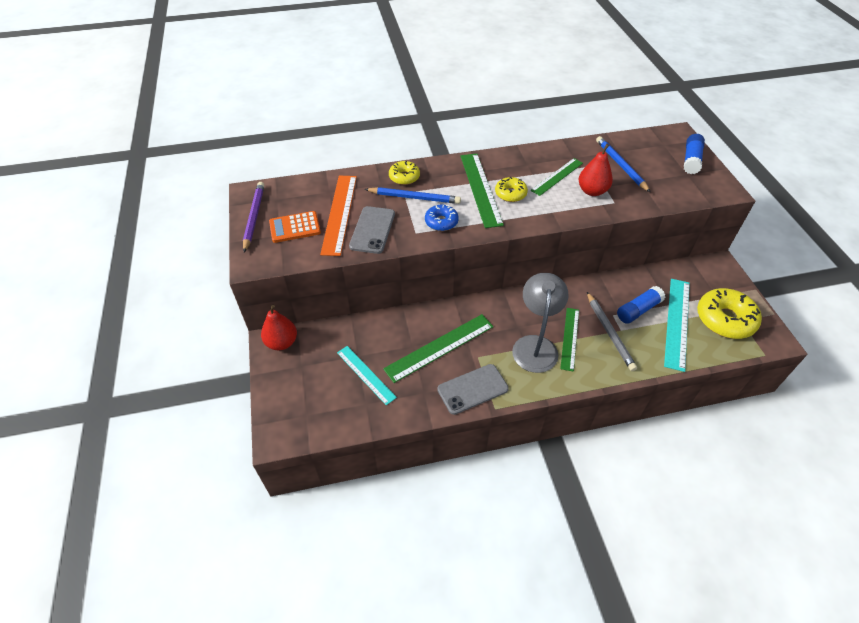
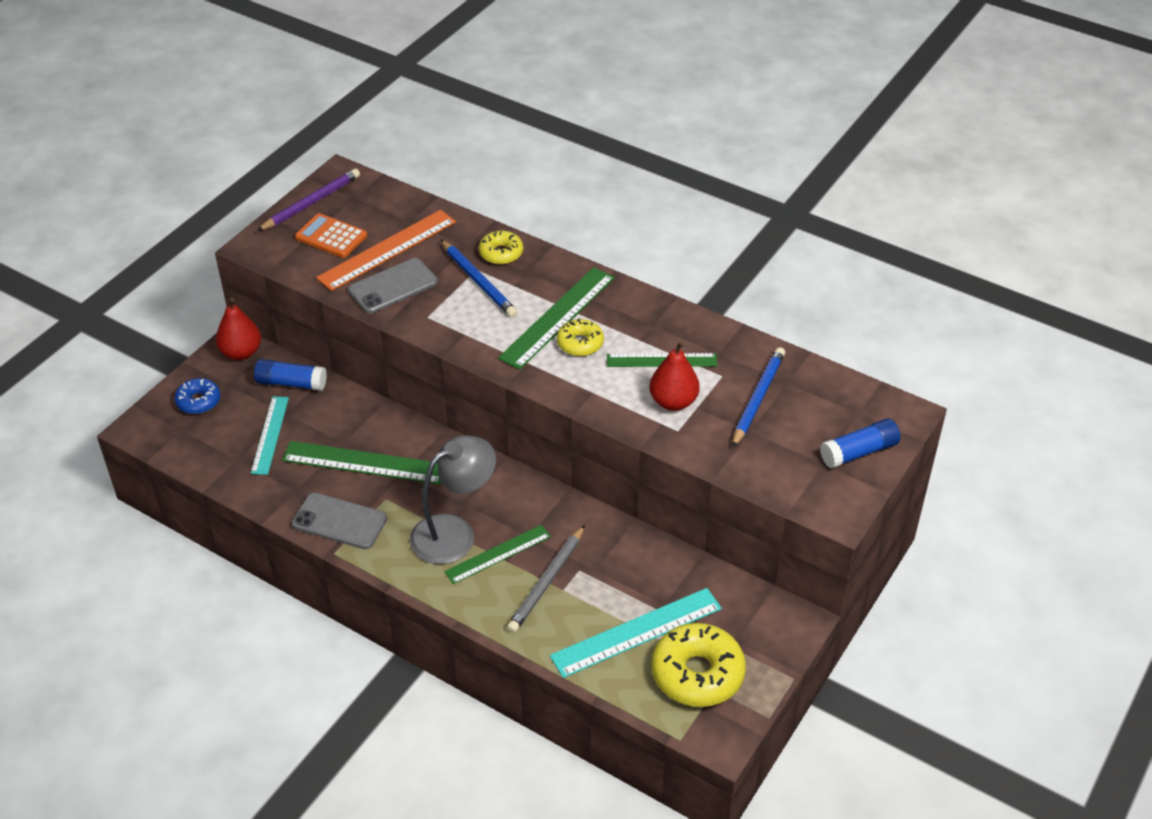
camera: 45 degrees right, 5 degrees down
(441, 222) = (466, 323): blue donut -> blue donut (198, 401)
(638, 310) = (614, 587): blue glue stick -> blue glue stick (291, 383)

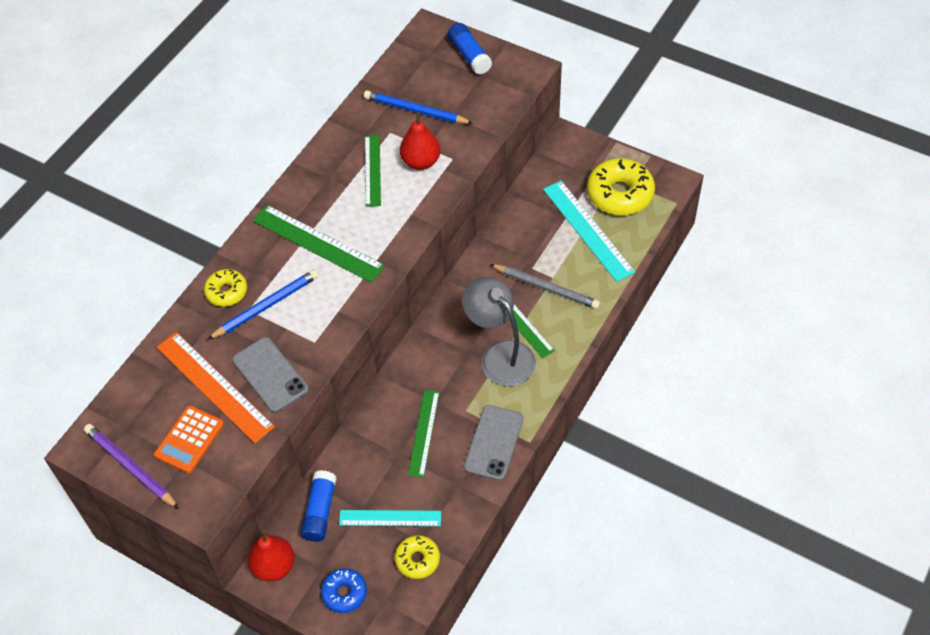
camera: 90 degrees left, 10 degrees up
(364, 463) = (424, 433): green ruler -> green ruler, size x0.65
(580, 343) = (352, 225): yellow donut -> yellow donut (417, 560)

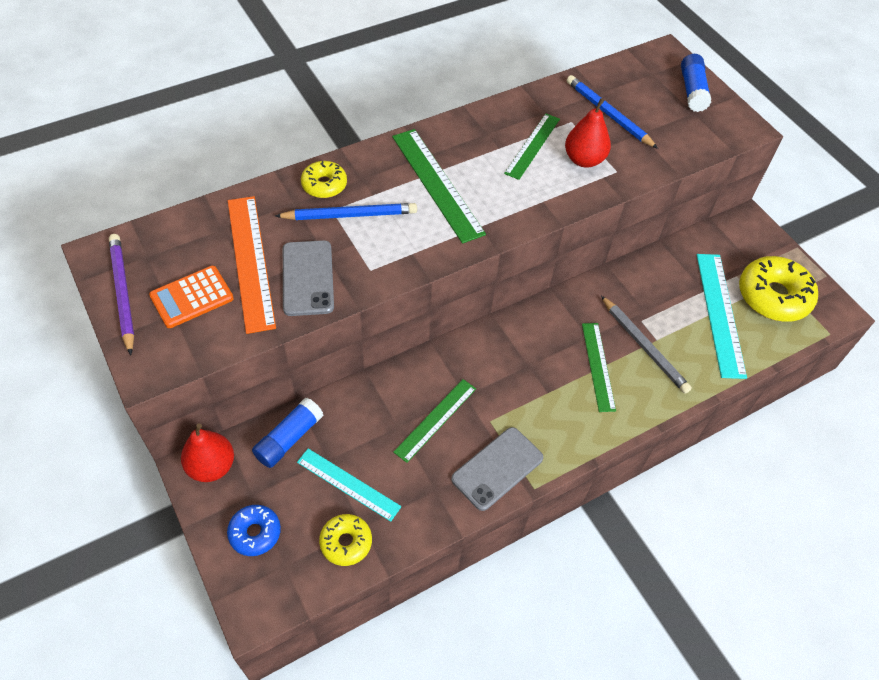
camera: 25 degrees right, 0 degrees up
(500, 355) = (558, 386): grey lamp -> none

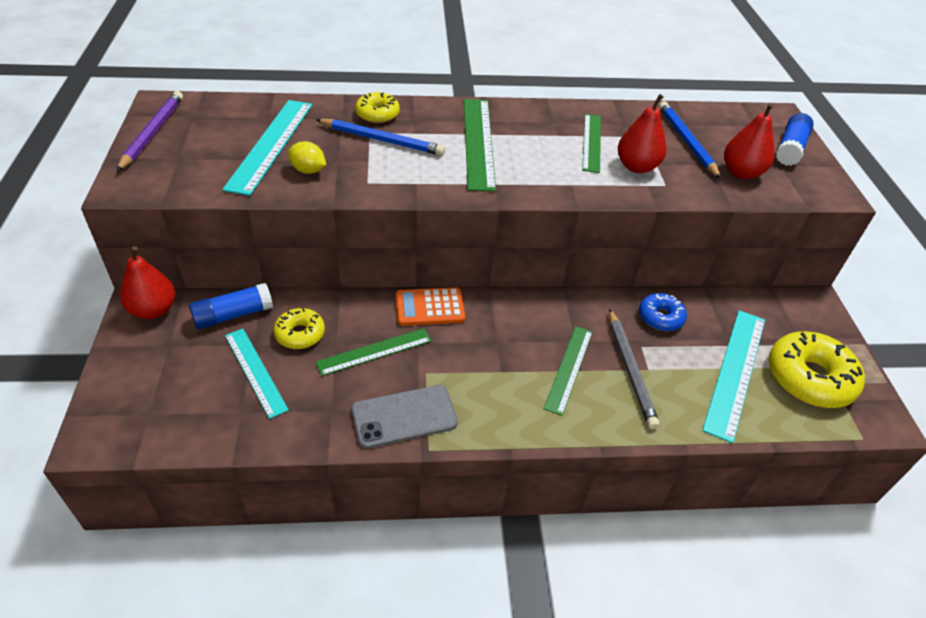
camera: 25 degrees right, 10 degrees down
(192, 297) = (202, 152): orange calculator -> orange calculator (430, 307)
(251, 261) = (271, 144): orange ruler -> turquoise ruler
(255, 533) = (145, 376): blue donut -> blue donut (660, 317)
(307, 278) = (308, 170): grey phone -> yellow lemon
(346, 542) = (215, 418): yellow donut -> yellow donut (300, 334)
(532, 146) = (591, 142): green ruler -> green ruler turned 45 degrees counterclockwise
(668, 133) = (741, 173): none -> red pear

